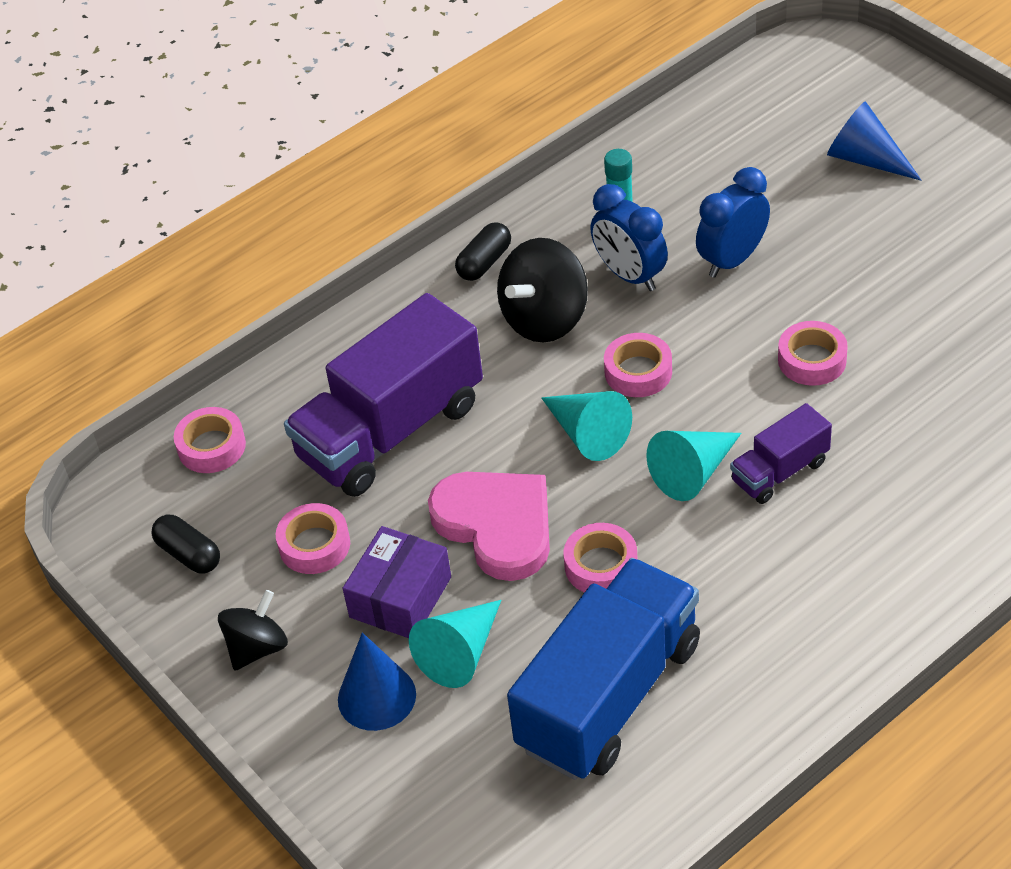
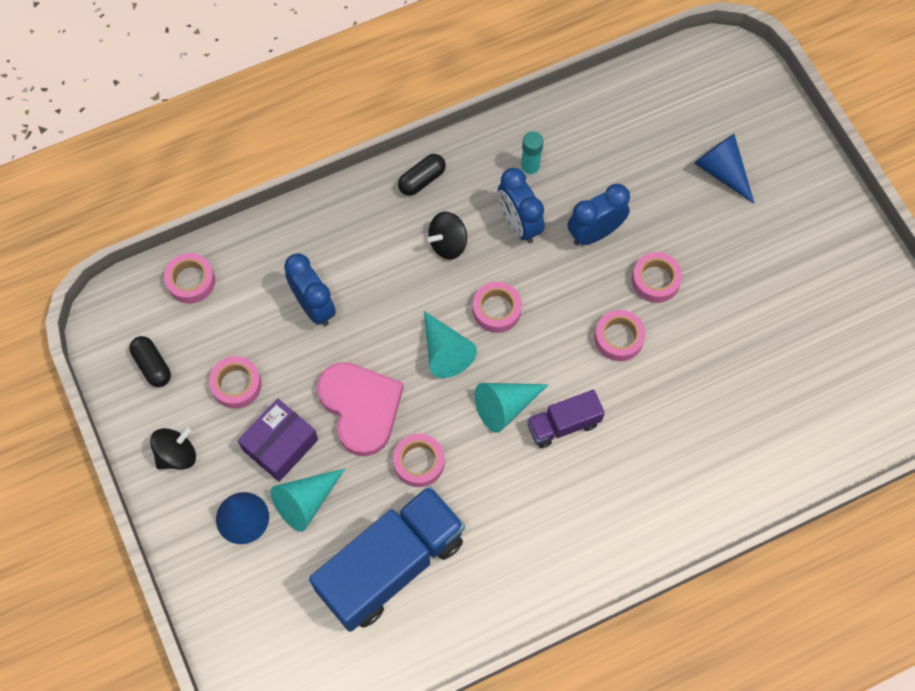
camera: 10 degrees right, 20 degrees up
(391, 431) = (314, 306): purple truck -> blue clock
(545, 319) = (448, 243): black spinning top -> black spinning top, size x0.64
(832, 288) = (655, 280): none -> pink tape

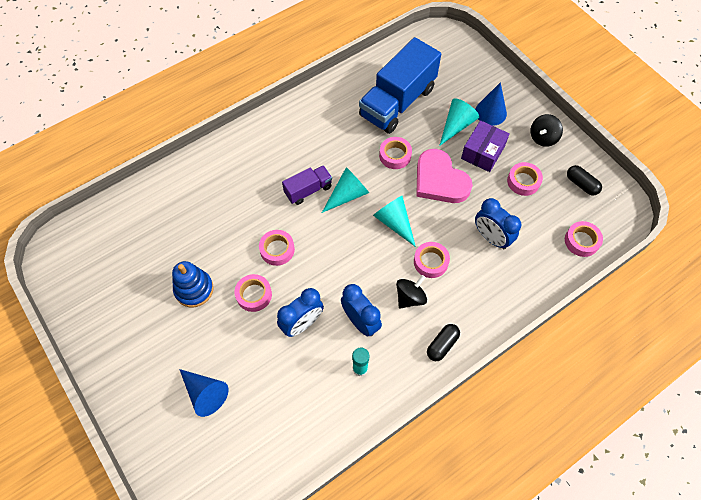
camera: 170 degrees right, 5 degrees down
(496, 310) = (365, 255): pink tape -> pink tape (430, 262)
(736, 300) = (194, 289): none -> blue stacking toy

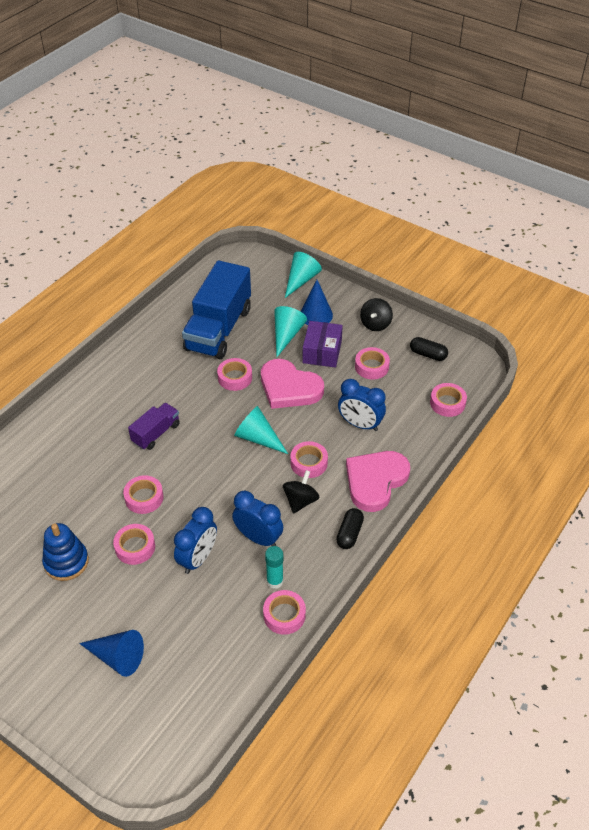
camera: 20 degrees left, 15 degrees down
(347, 195) = (199, 426): turquoise cone -> turquoise cone (301, 280)
(356, 404) = (284, 615): none -> pink tape
(484, 300) = (375, 481): none -> pink heart

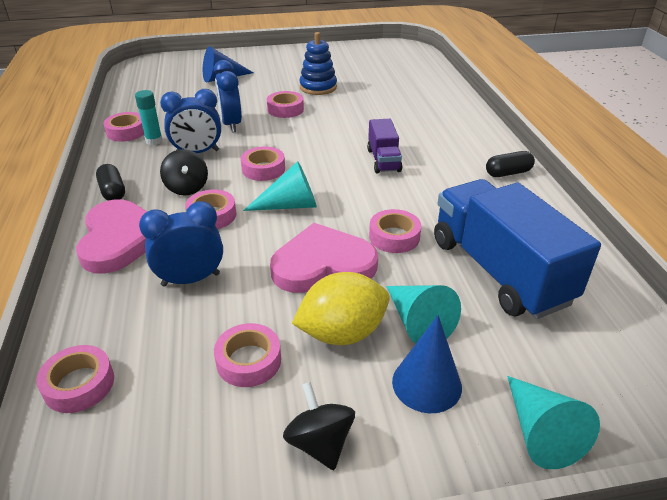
camera: 135 degrees right, 10 degrees down
(144, 498) = (322, 128): pink tape -> pink tape (263, 169)
(322, 352) = (342, 333): purple box -> yellow lemon
(428, 354) = (173, 451): black capsule -> black capsule (508, 173)

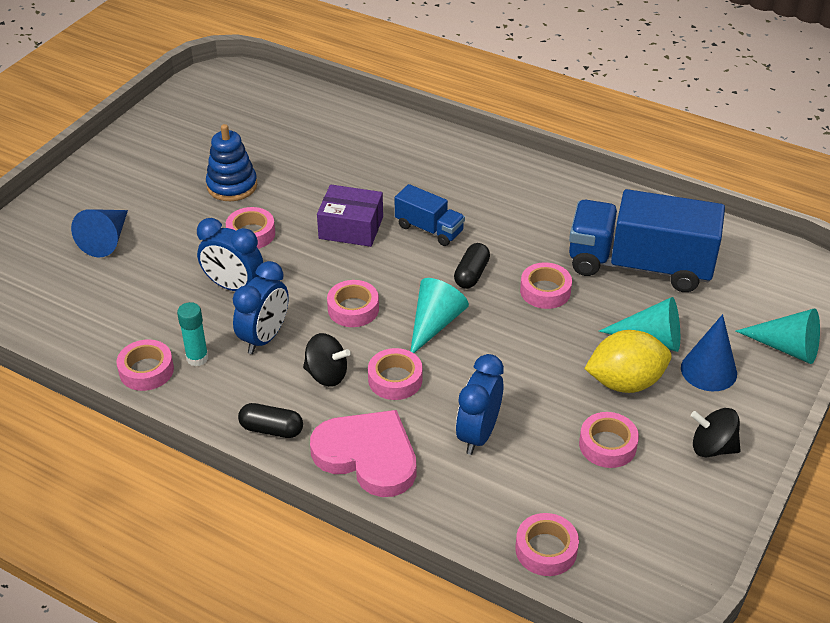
camera: 50 degrees left, 5 degrees up
(323, 264) = (538, 349): pink heart -> none
(340, 134) = (351, 228): none -> purple box
(342, 333) = (625, 382): yellow lemon -> yellow lemon turned 60 degrees clockwise
(383, 160) = (429, 229): purple truck -> blue truck
(508, 173) = (531, 176): black capsule -> black capsule (471, 274)

